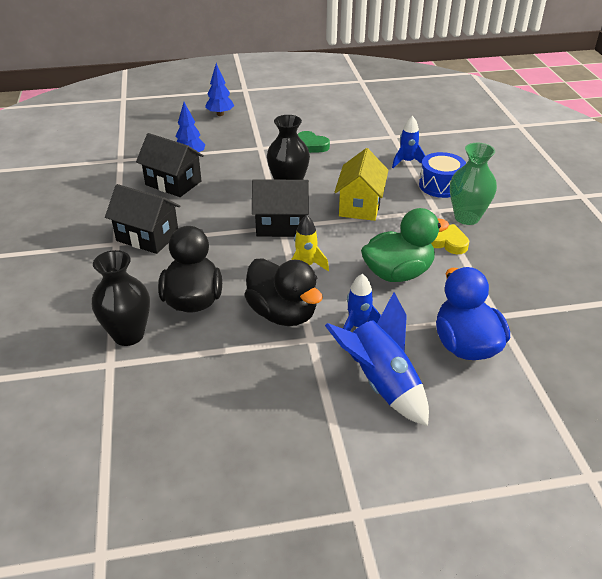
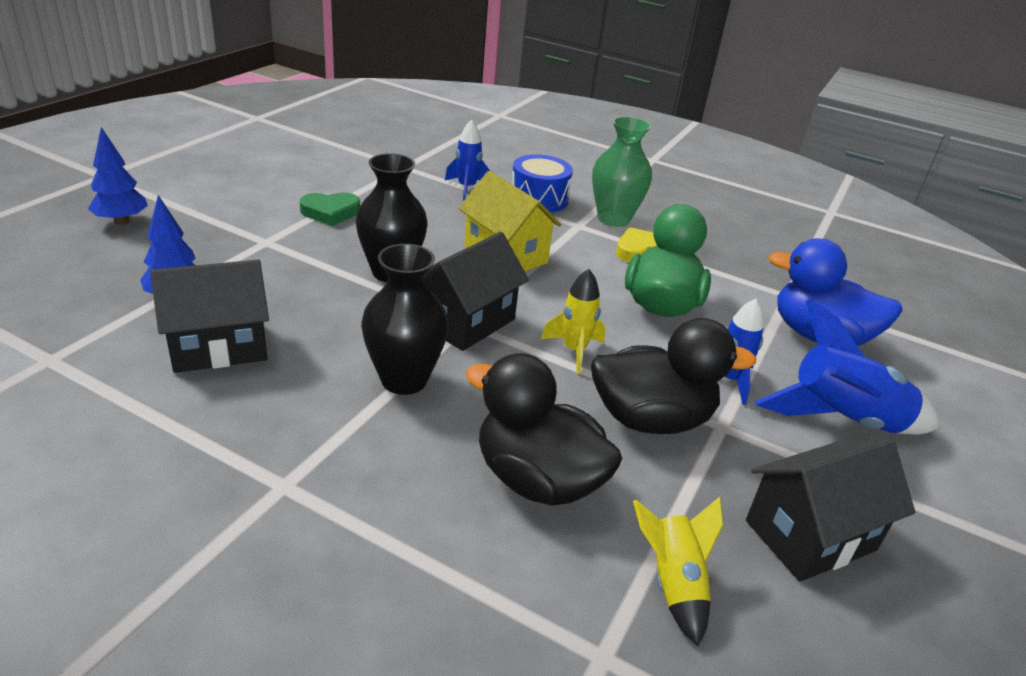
camera: 55 degrees left, 5 degrees down
(128, 335) = (549, 594): black vase -> black vase (404, 380)
(147, 237) = (319, 443): black house -> black house (810, 535)
(171, 367) = (673, 583): none -> yellow rocket

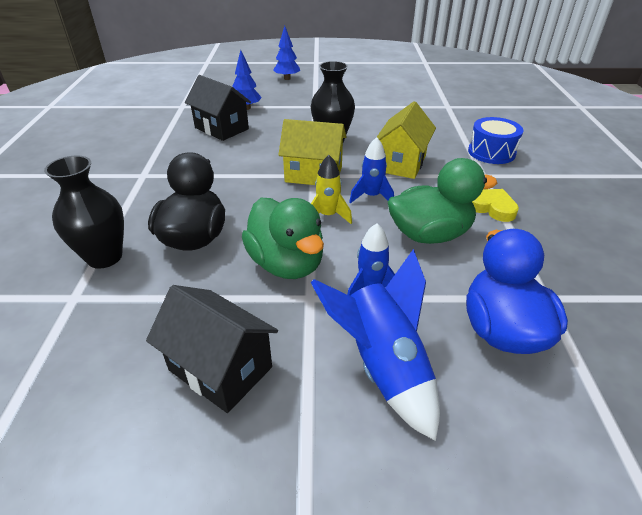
camera: 65 degrees right, 5 degrees up
(330, 212) = (364, 108): green heart -> none
(404, 380) = (242, 175): black vase -> black vase (104, 257)
(466, 322) = (313, 174): black house -> yellow house
(467, 188) = (458, 129): blue rocket -> blue rocket (371, 196)
(613, 219) = (517, 185): green vase -> none
(651, 419) = (286, 264): black duck -> green duck
(673, 583) = (139, 310): yellow rocket -> none

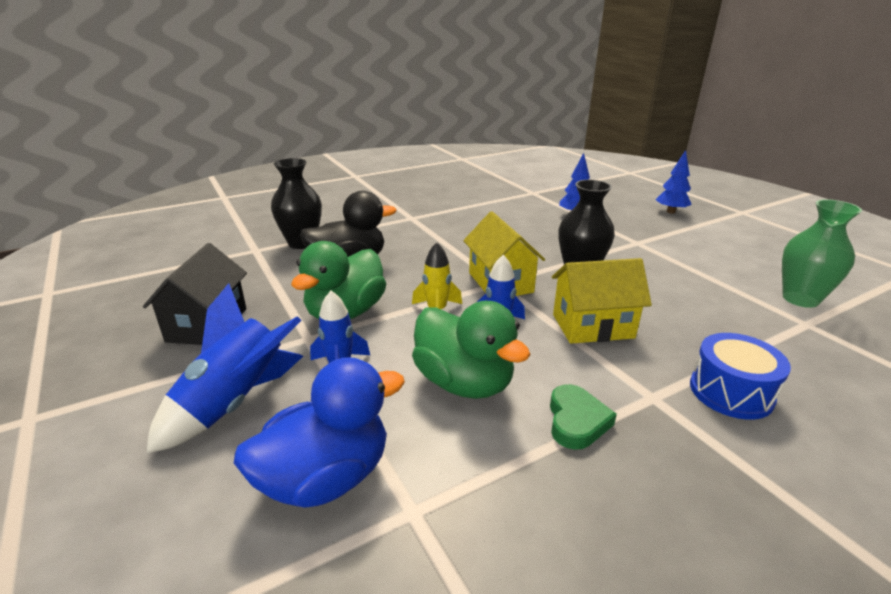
camera: 60 degrees right, 10 degrees down
(221, 128) = (521, 218): black house -> none
(424, 96) = (800, 299): none -> green vase
(491, 207) = (576, 421): yellow heart -> green heart

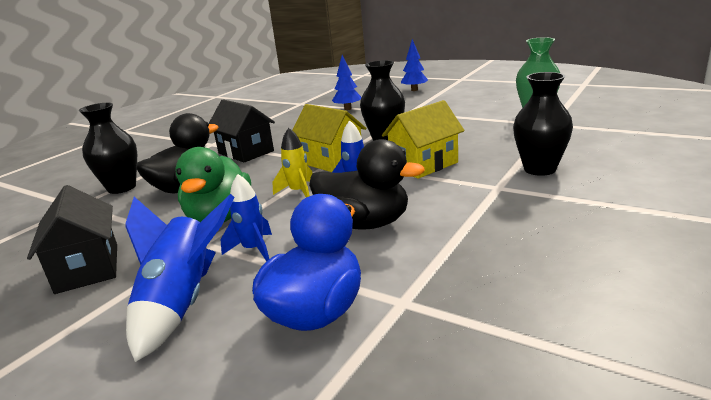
camera: 25 degrees left, 5 degrees down
(432, 239) = (246, 152): none -> black house
(464, 382) = (365, 224): green duck -> black duck
(576, 421) = (463, 215): green heart -> none
(731, 392) = (539, 169): blue drum -> black vase

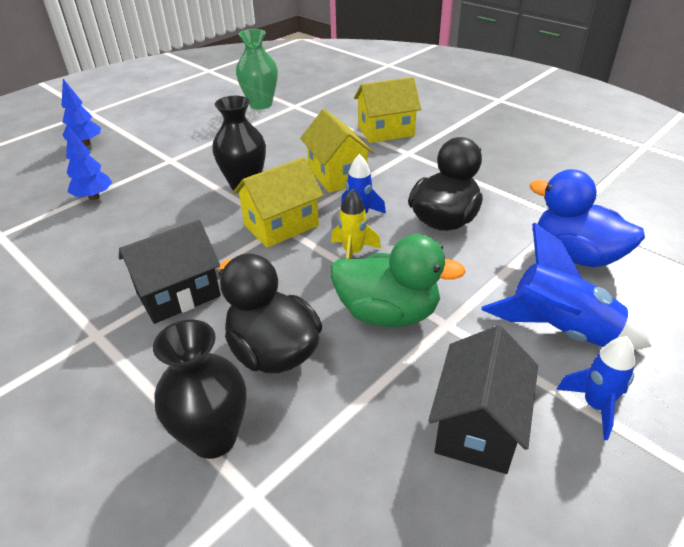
camera: 80 degrees left, 15 degrees up
(88, 268) = (477, 426): black house -> black house turned 60 degrees counterclockwise
(253, 250) = (472, 286): blue rocket -> blue rocket (595, 406)
(539, 169) = (386, 131): black vase -> yellow house

